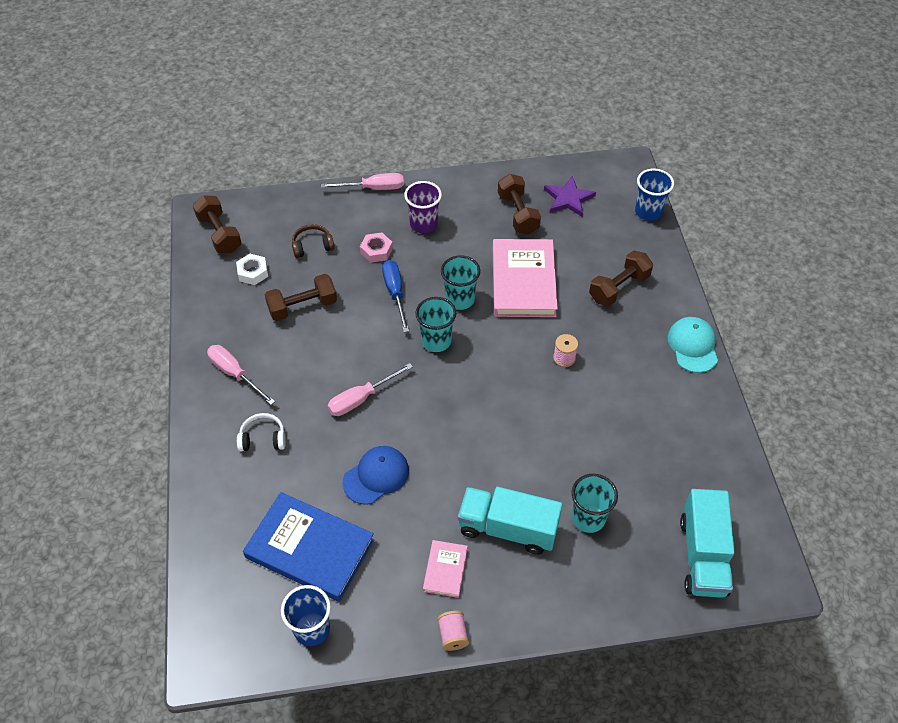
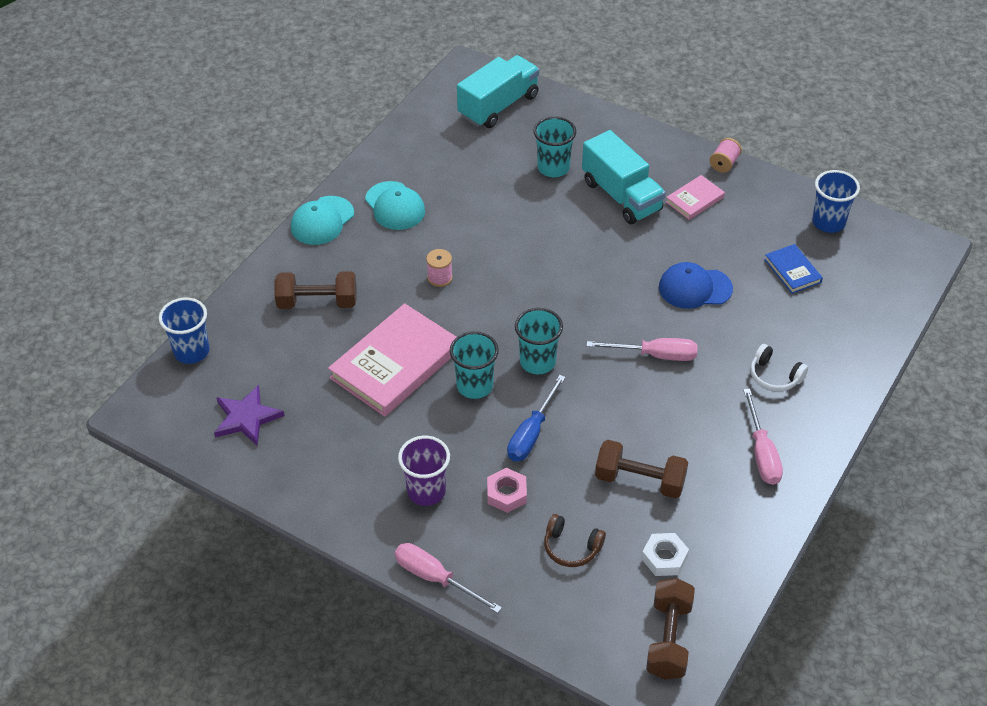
camera: 140 degrees left, 5 degrees down
(310, 548) = (792, 271): blue book -> blue book, size x0.49
(518, 214) = (317, 436): brown dumbbell -> none
(661, 393) = (395, 206): none -> turquoise cap

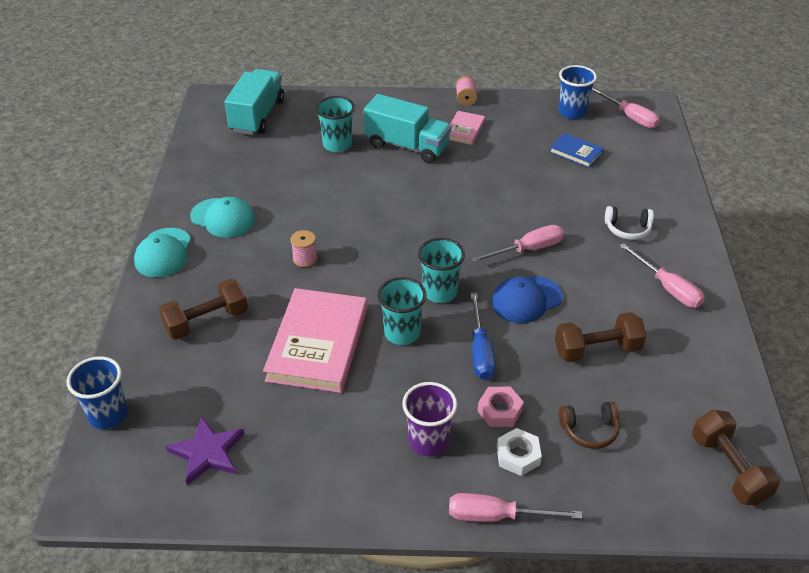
camera: 30 degrees left, 5 degrees down
(664, 558) = (668, 403): white nut -> white nut (518, 455)
(694, 288) = (516, 190): blue cap -> blue cap (526, 300)
(889, 252) = (629, 117): none -> pink screwdriver

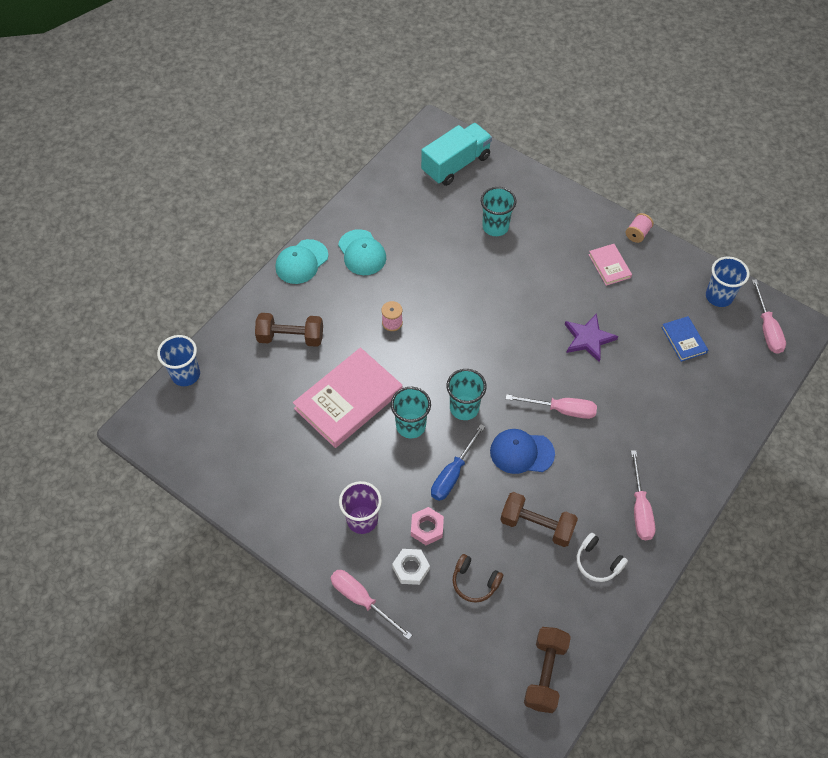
camera: 35 degrees right, 15 degrees up
(207, 452) = (224, 439): purple star -> purple star (588, 338)
(407, 146) = (549, 258): turquoise truck -> none
(464, 130) = (609, 266): pink book -> pink book turned 75 degrees counterclockwise
(627, 229) = (658, 438): white headphones -> white headphones (597, 562)

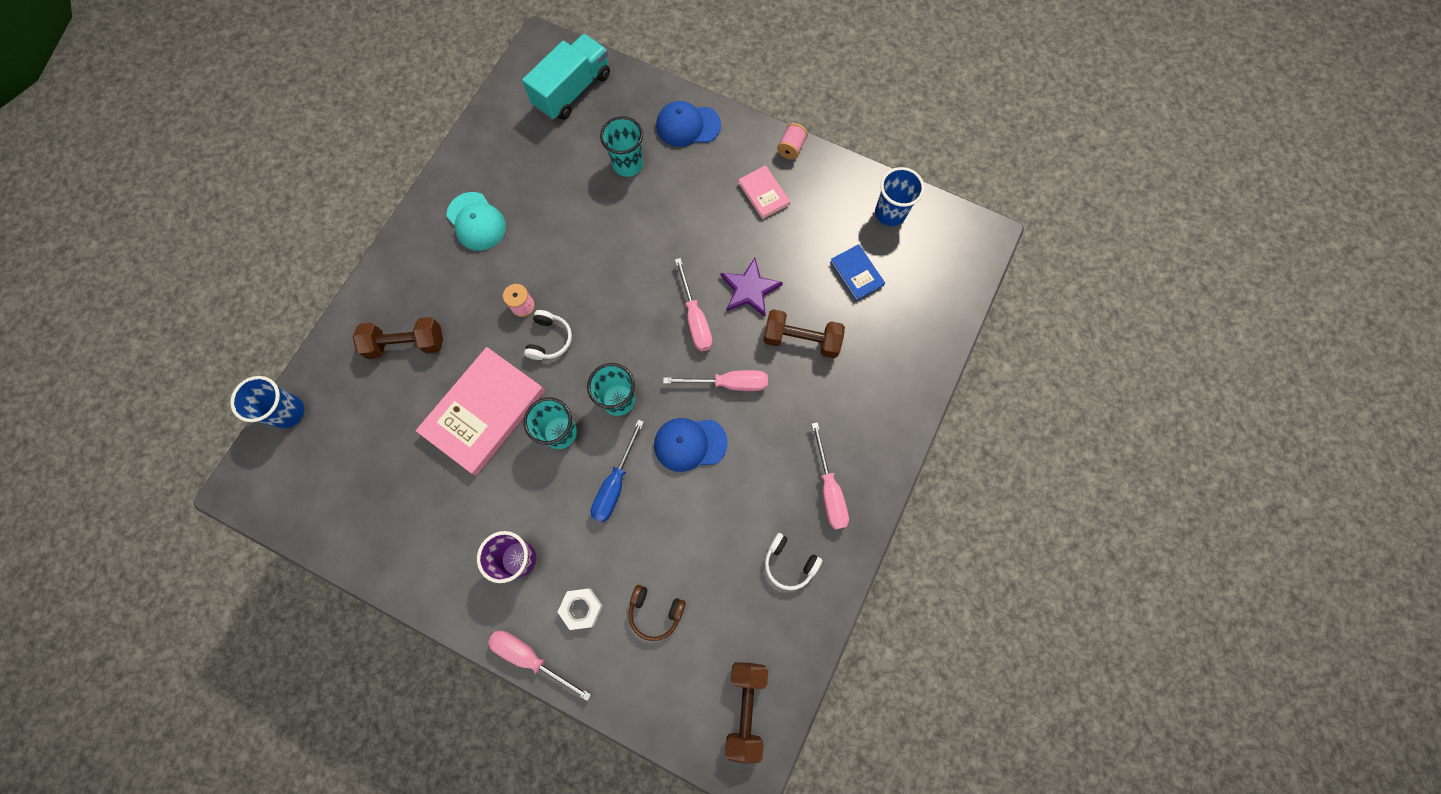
camera: 10 degrees left, 15 degrees up
(301, 262) = (406, 244): turquoise cap -> none
(411, 352) = (549, 339): none -> white headphones
(427, 528) = (594, 556): pink nut -> none
(537, 525) = (717, 530): brown dumbbell -> brown dumbbell (801, 339)
(550, 204) = (687, 126): none -> blue cap
(767, 328) = (947, 244): pink screwdriver -> pink screwdriver (695, 318)

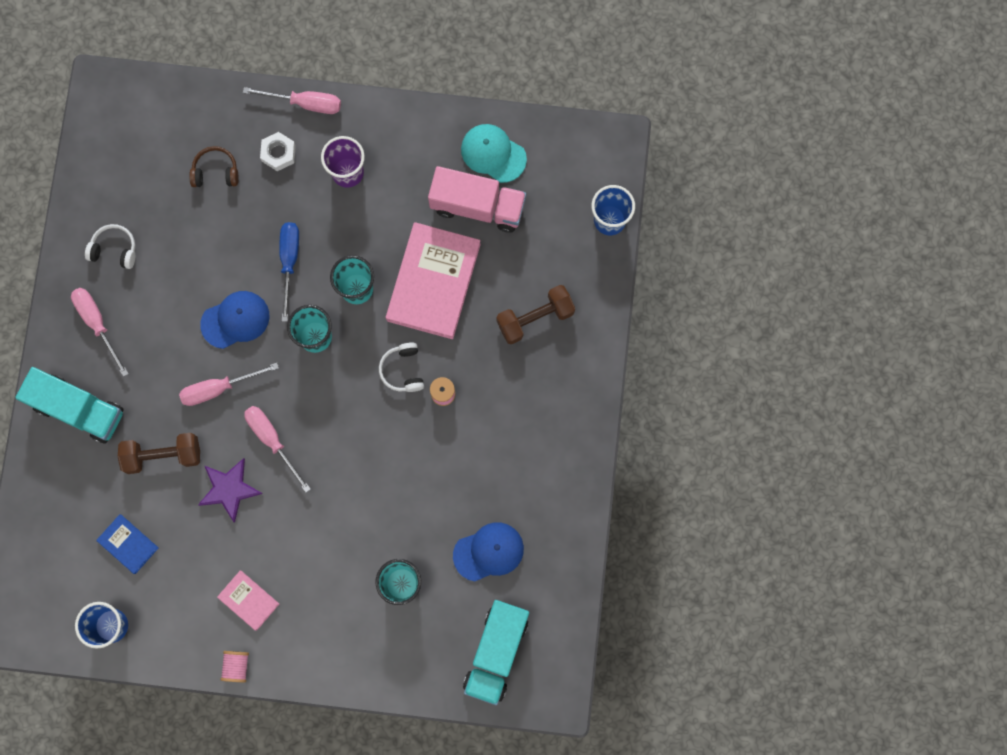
camera: 160 degrees right, 5 degrees up
(406, 473) = (477, 206): none -> pink truck
(476, 222) = (528, 463): turquoise cap -> turquoise cap (493, 153)
(687, 126) = (356, 653): blue cap -> blue cap (488, 552)
(746, 707) = (117, 128): brown dumbbell -> none
(870, 410) = (78, 409): none -> turquoise truck

